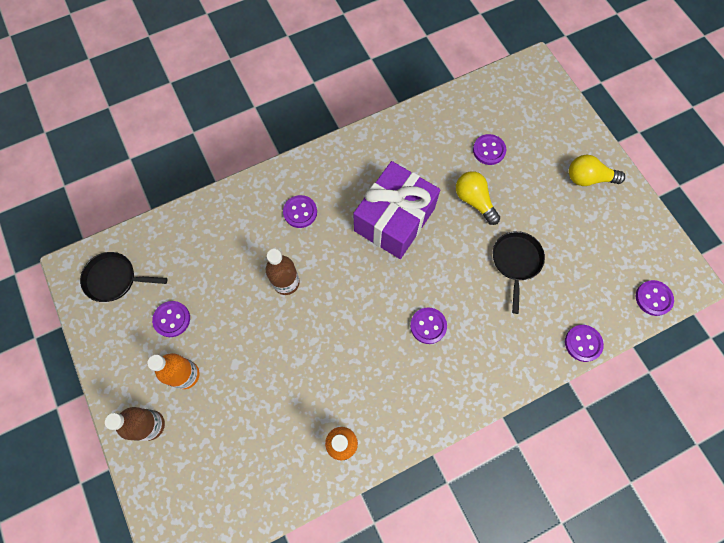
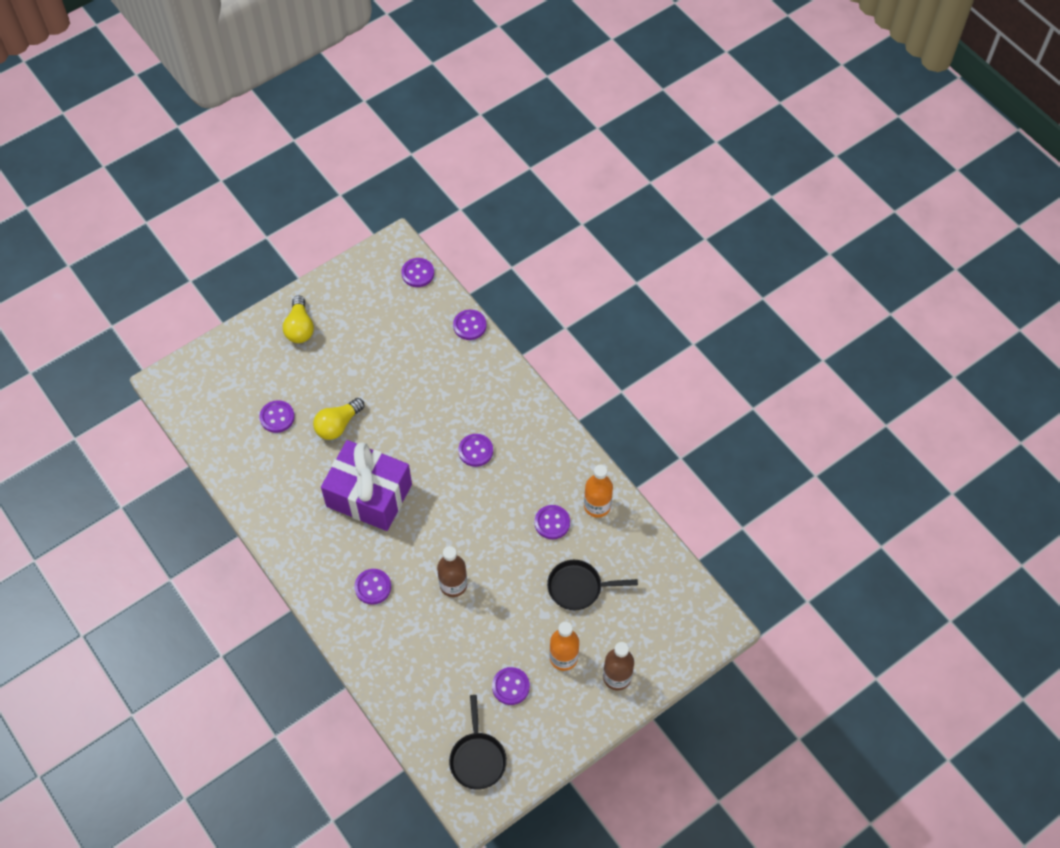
camera: 100 degrees left, 10 degrees down
(332, 390) = (552, 523): none -> purple button
(516, 262) = (399, 383): black pan -> black pan (578, 587)

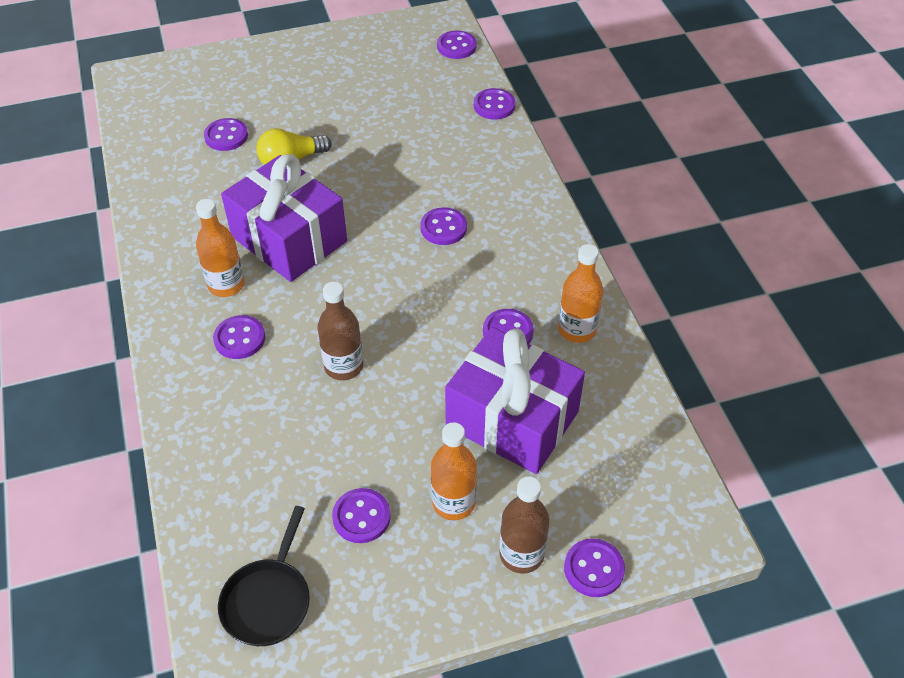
camera: 20 degrees right, 10 degrees down
(300, 328) = (299, 63): yellow light bulb -> none
(342, 548) = (226, 285): none -> orange bottle
(578, 587) = (512, 419): black pan -> purple gift
(662, 672) = (594, 569): none -> purple button

